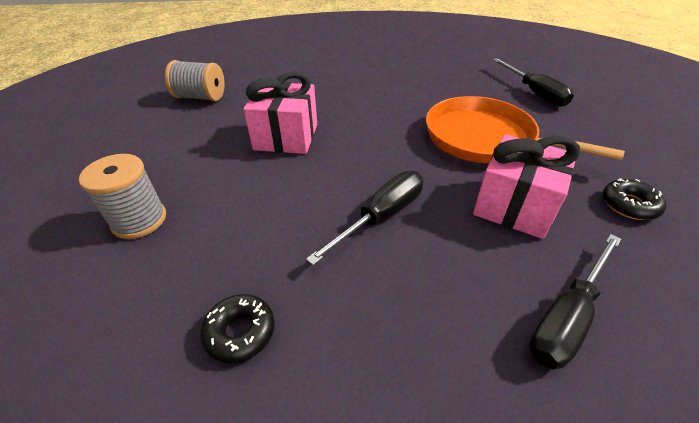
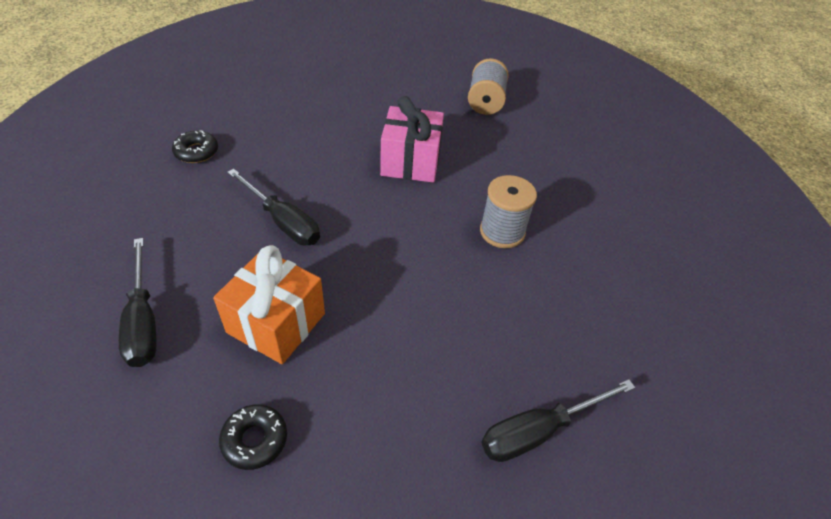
camera: 85 degrees right, 5 degrees up
(139, 220) = (306, 98): grey spool -> grey spool (502, 232)
(485, 138) = (402, 327): orange pan -> none
(514, 206) = (276, 323): pink gift -> orange gift
(566, 317) = (143, 321): black screwdriver -> black screwdriver turned 150 degrees counterclockwise

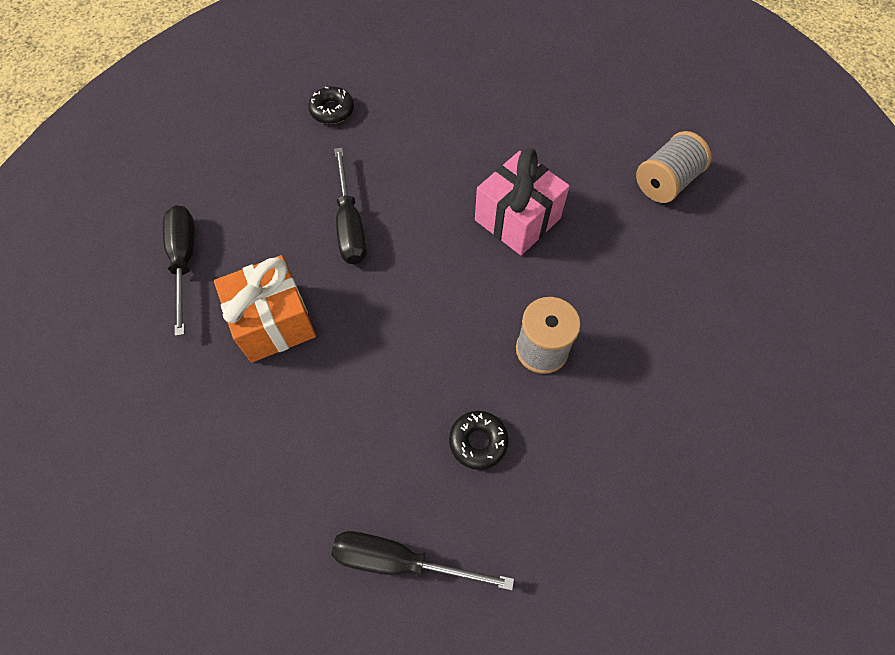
camera: 40 degrees right, 15 degrees up
(143, 321) = (184, 261): black screwdriver -> black screwdriver turned 150 degrees clockwise
(255, 440) = (189, 412): black donut -> black donut (478, 442)

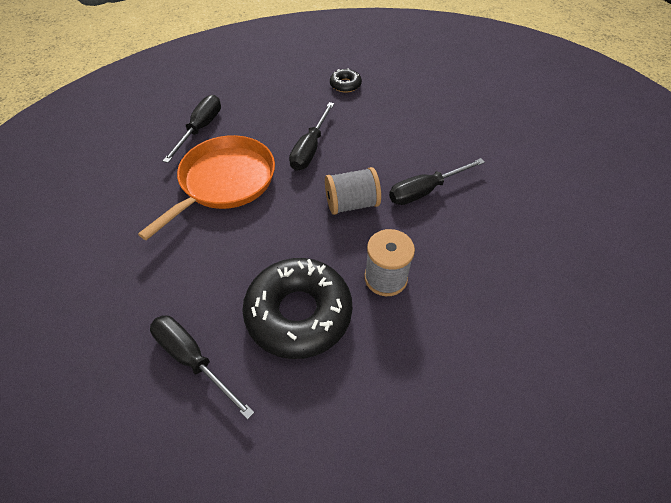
camera: 30 degrees right, 10 degrees down
(274, 322) = (224, 182): orange gift -> orange pan
(478, 442) = (298, 313): black donut -> black donut, size x2.24
(517, 219) = (425, 191): pink gift -> black screwdriver
(665, 182) = (558, 213): grey spool -> grey spool (351, 204)

